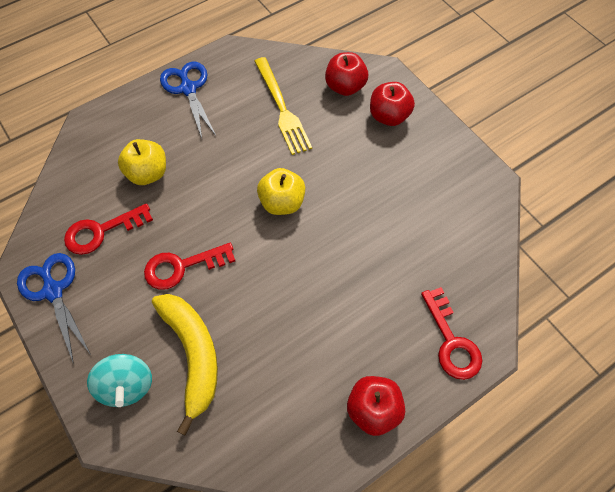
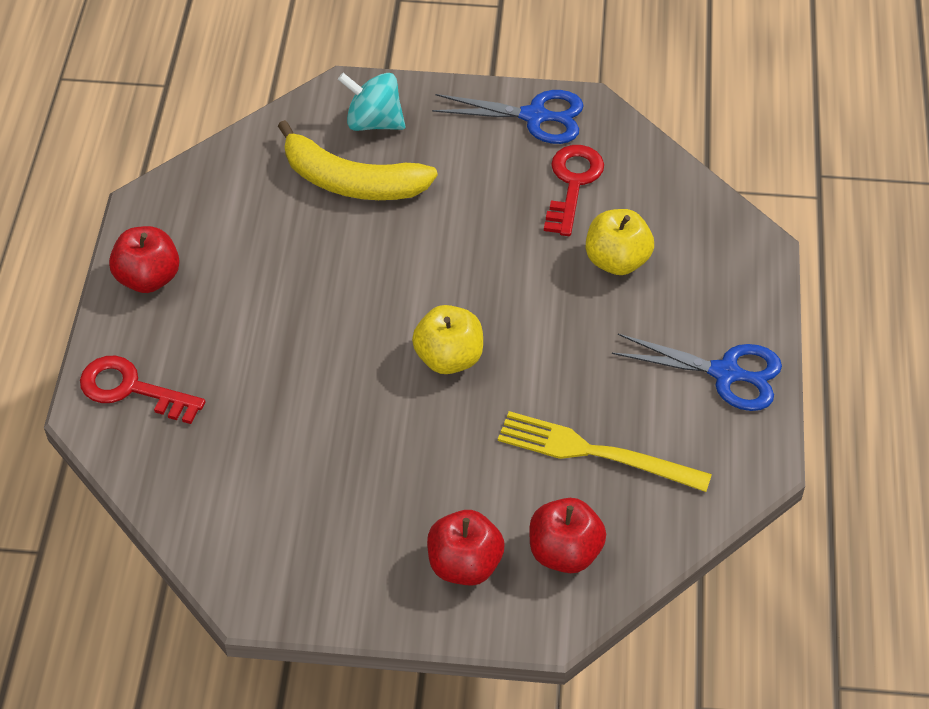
camera: 130 degrees right, 10 degrees down
(182, 267) = (458, 224): red key -> none

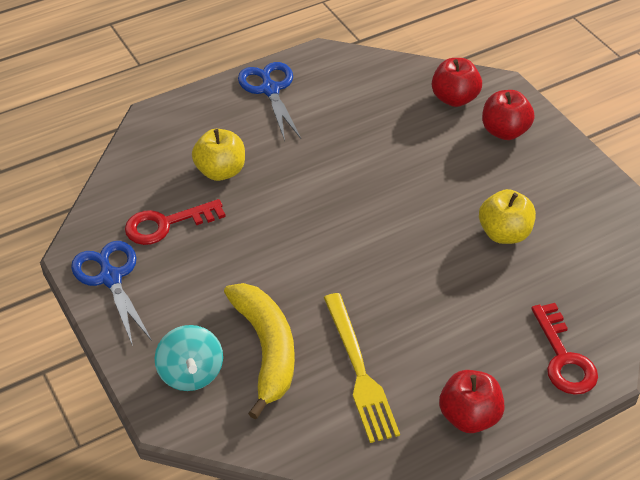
camera: 125 degrees left, 5 degrees down
(449, 358) = (374, 209): yellow apple -> yellow apple (504, 233)
(595, 452) = (378, 115): yellow fork -> yellow fork (359, 371)

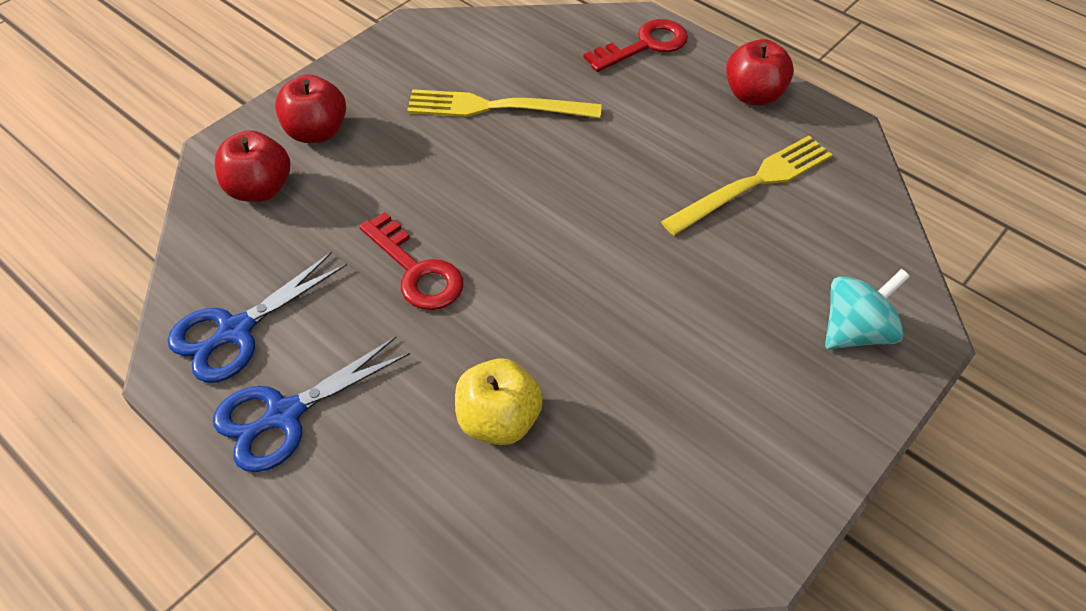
camera: 110 degrees left, 5 degrees up
(110, 278) = (769, 486): blue scissors -> blue scissors (235, 331)
(166, 224) = (636, 453): red key -> red key (416, 270)
(266, 349) = (776, 270): yellow banana -> none
(504, 233) = (496, 107): yellow apple -> yellow fork

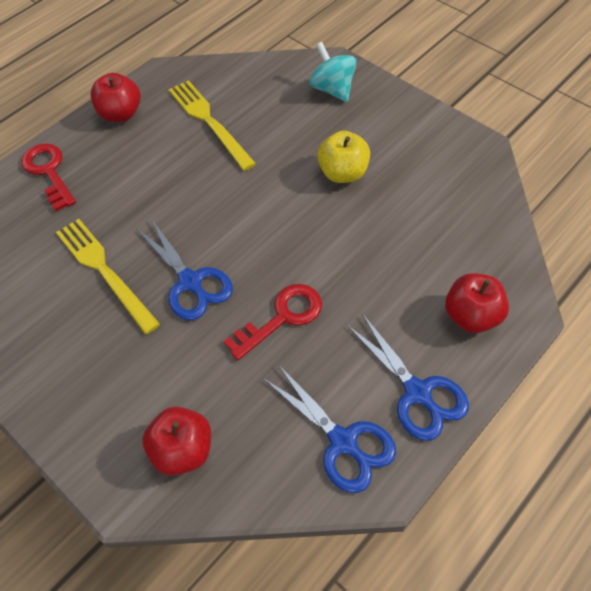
camera: 85 degrees left, 5 degrees up
(316, 132) = (113, 411): red apple -> red apple (471, 316)
(476, 181) = (190, 282): none -> blue scissors
(496, 107) = (105, 271): yellow fork -> yellow fork turned 135 degrees clockwise
(498, 420) = (410, 261): yellow apple -> yellow apple (343, 173)

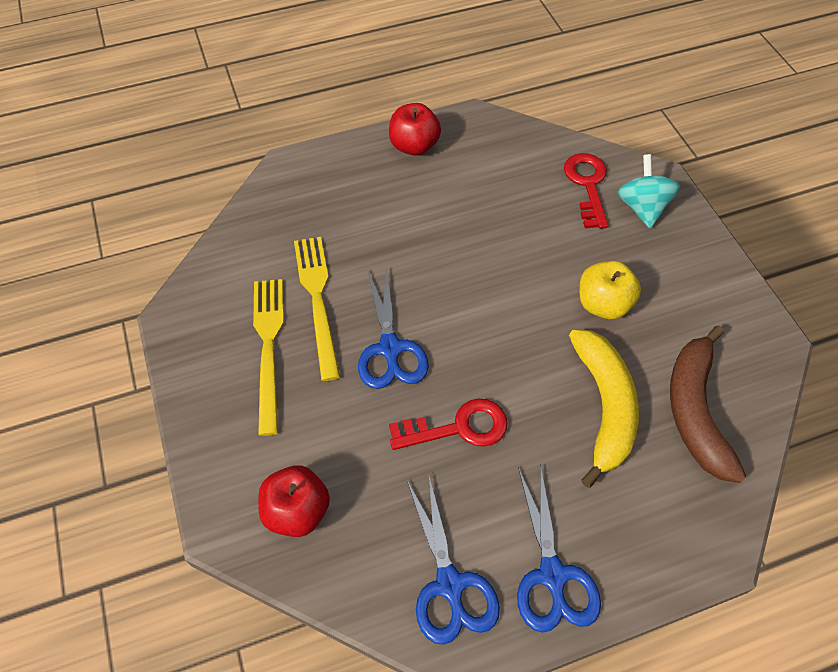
camera: 25 degrees right, 0 degrees up
(48, 172) = (318, 177): red key -> red key (587, 185)
(209, 122) = (495, 190): yellow fork -> yellow fork (269, 347)
(386, 248) = (604, 406): none -> yellow banana
(454, 221) = (695, 411): none -> brown banana
(471, 316) = (655, 524): red apple -> none

